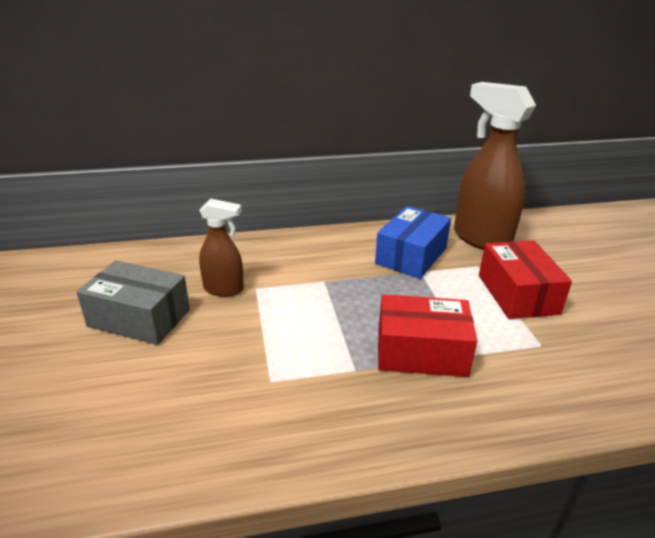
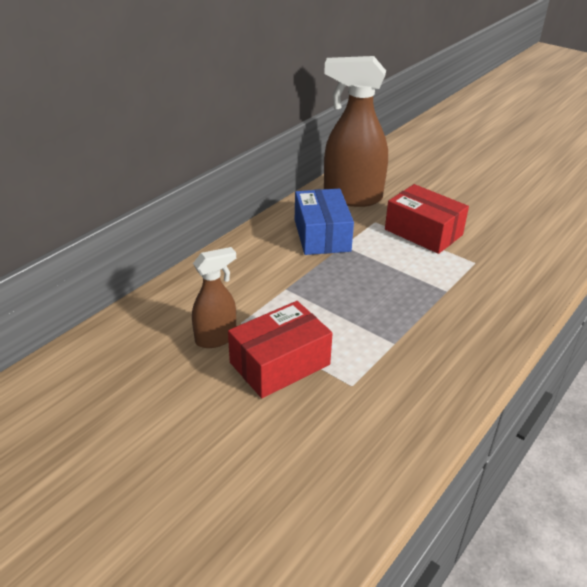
camera: 40 degrees left, 5 degrees up
(139, 318) = (180, 402): grey box -> none
(421, 352) = (417, 306): red box -> red box (280, 363)

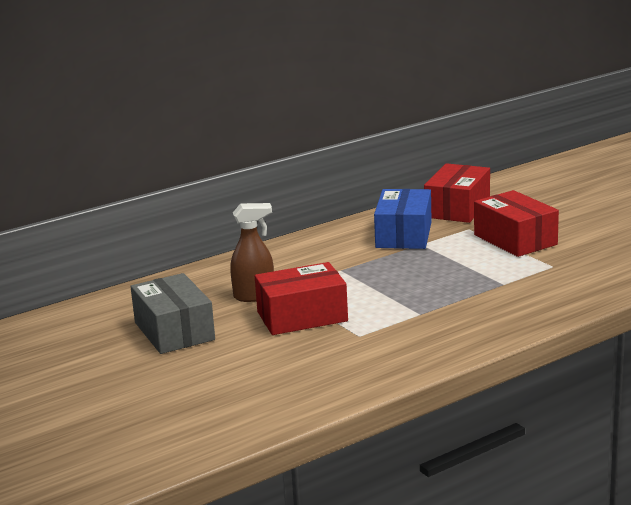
camera: 20 degrees right, 15 degrees down
(150, 407) = (174, 331): none -> grey box
(351, 197) = (457, 208): brown spray bottle -> red box

